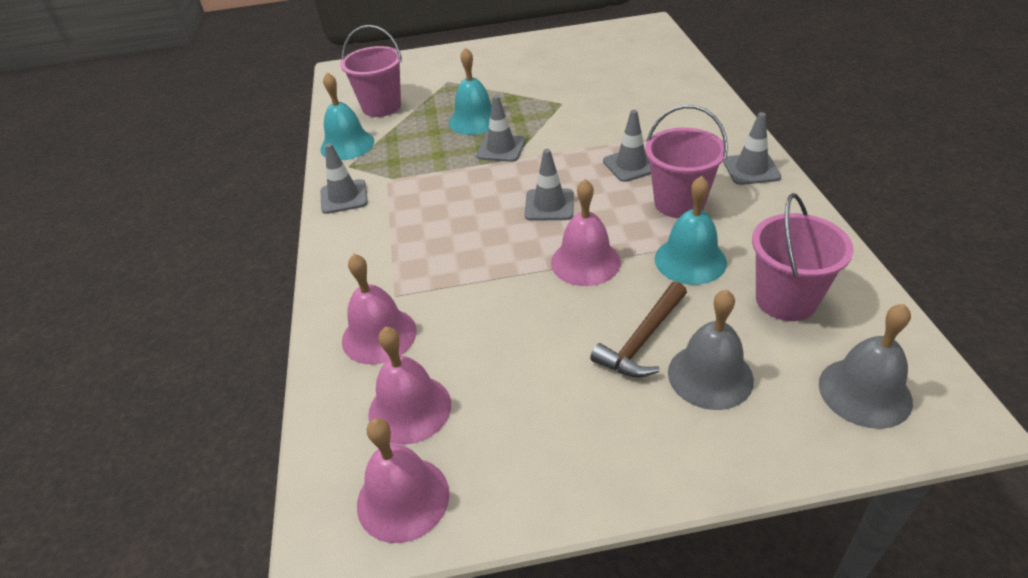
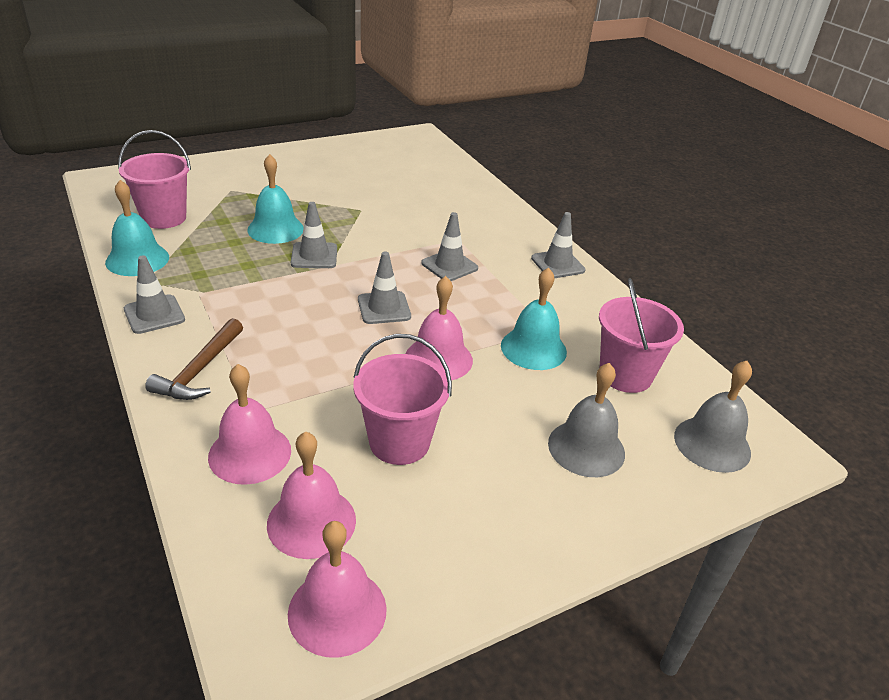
camera: 25 degrees left, 5 degrees down
(642, 340) = (517, 424): brown hammer -> brown hammer (200, 370)
(679, 203) = (506, 298): pink bucket -> pink bucket (399, 442)

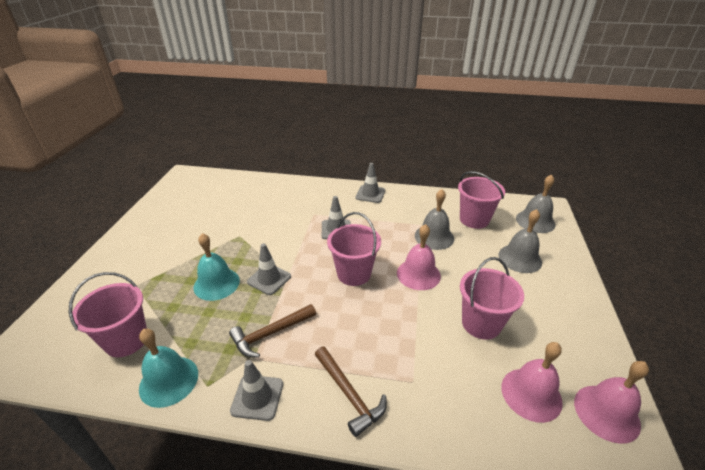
camera: 50 degrees left, 0 degrees up
(238, 289) = (270, 334): none -> brown hammer
(250, 453) = (455, 400): pink bell -> none
(384, 308) = (354, 273): grey traffic cone -> pink bucket
(533, 348) = (434, 237): turquoise bell -> grey bell

